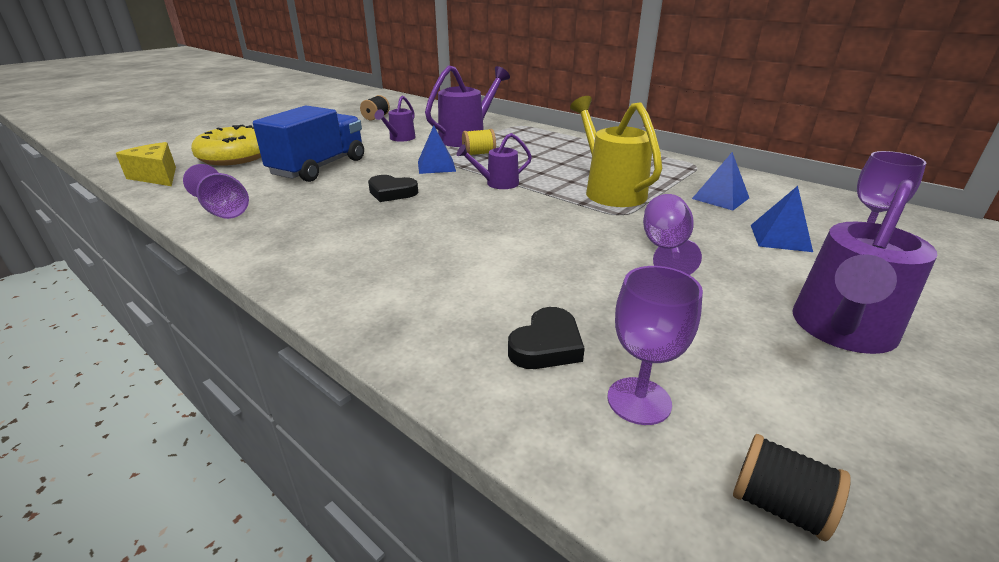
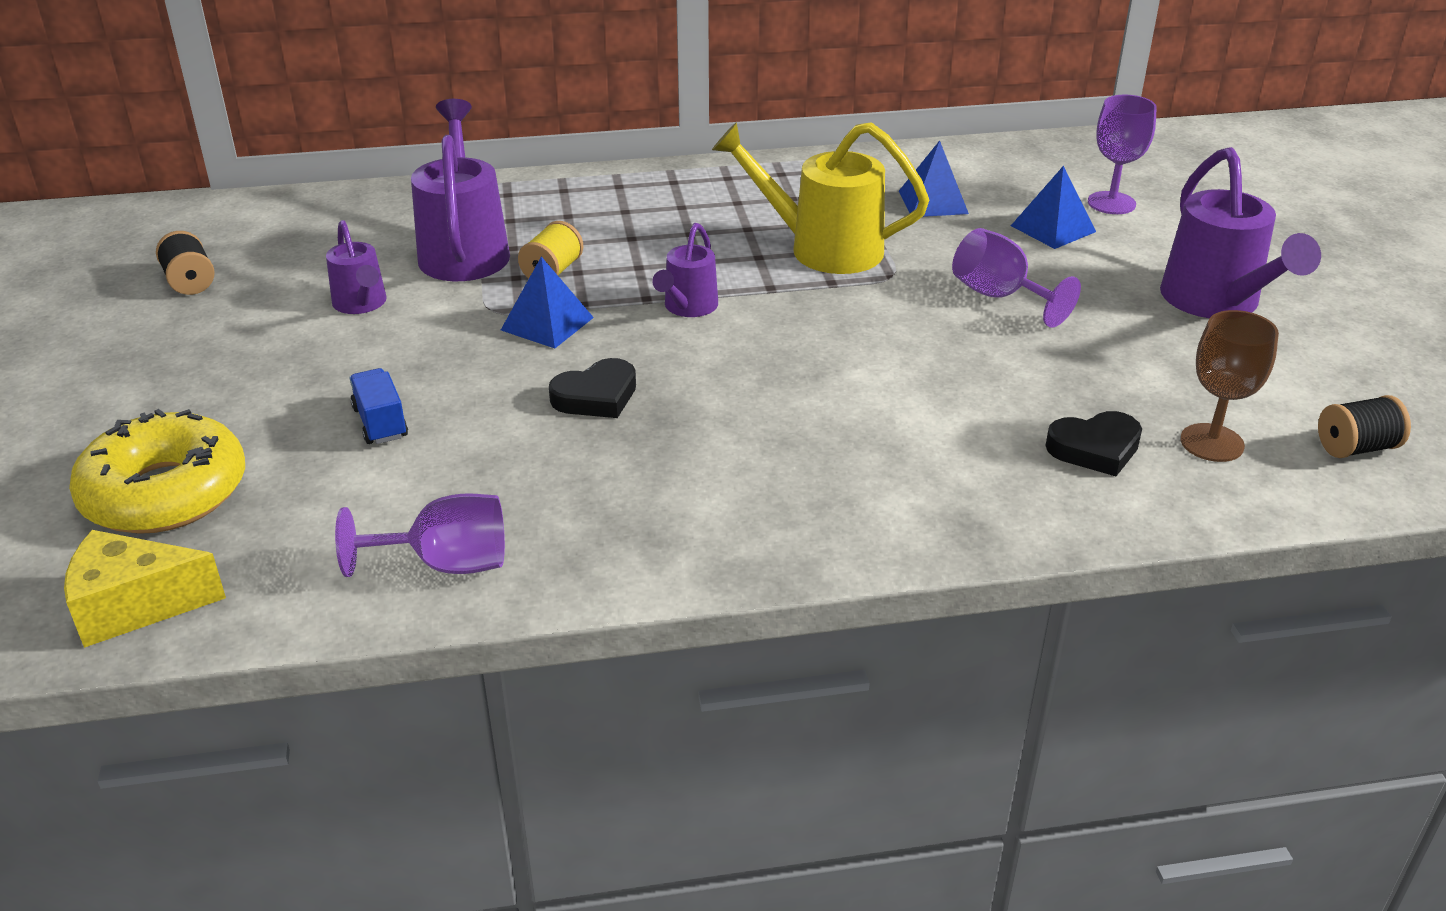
camera: 50 degrees left, 5 degrees up
(319, 167) = (380, 423): blue truck -> blue truck, size x0.44
(546, 345) = (1095, 449): black heart -> black heart turned 90 degrees clockwise
(639, 401) = (1212, 443): purple goblet -> brown goblet

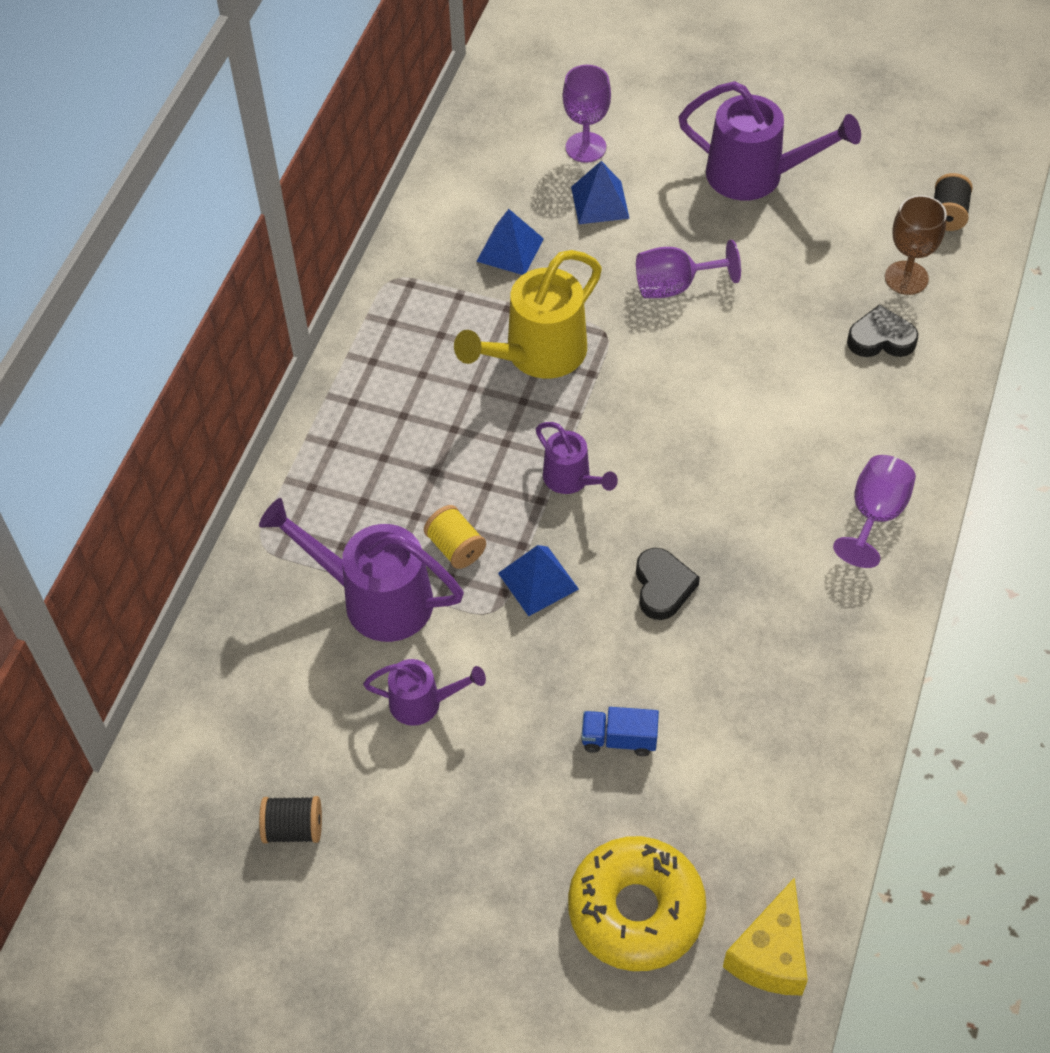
camera: 60 degrees left, 20 degrees up
(447, 564) = (818, 747): purple goblet -> purple goblet (875, 515)
(1095, 449) = (881, 338): black heart -> black heart turned 105 degrees counterclockwise

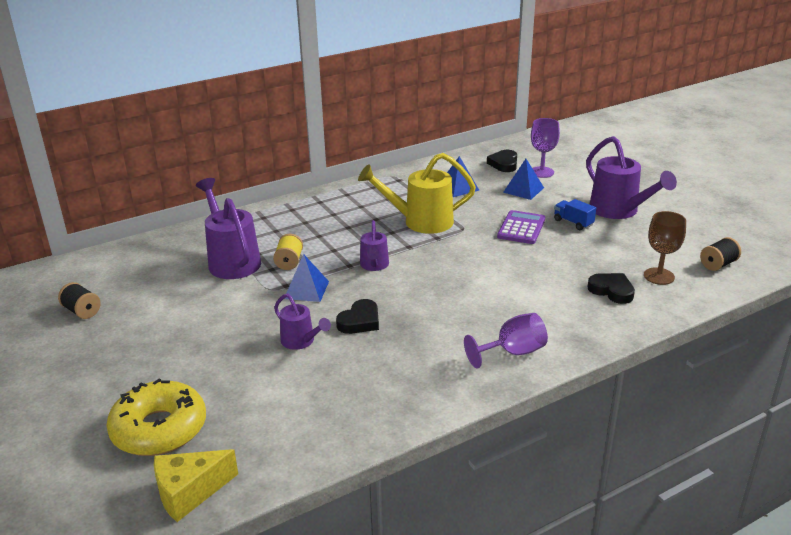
camera: 40 degrees right, 25 degrees down
(423, 703) = (195, 302): purple watering can -> purple watering can (301, 341)
(517, 158) = (504, 164): none -> black heart
(619, 739) = (254, 362): blue truck -> blue truck (573, 222)
(674, 286) = (521, 228): purple goblet -> purple calculator

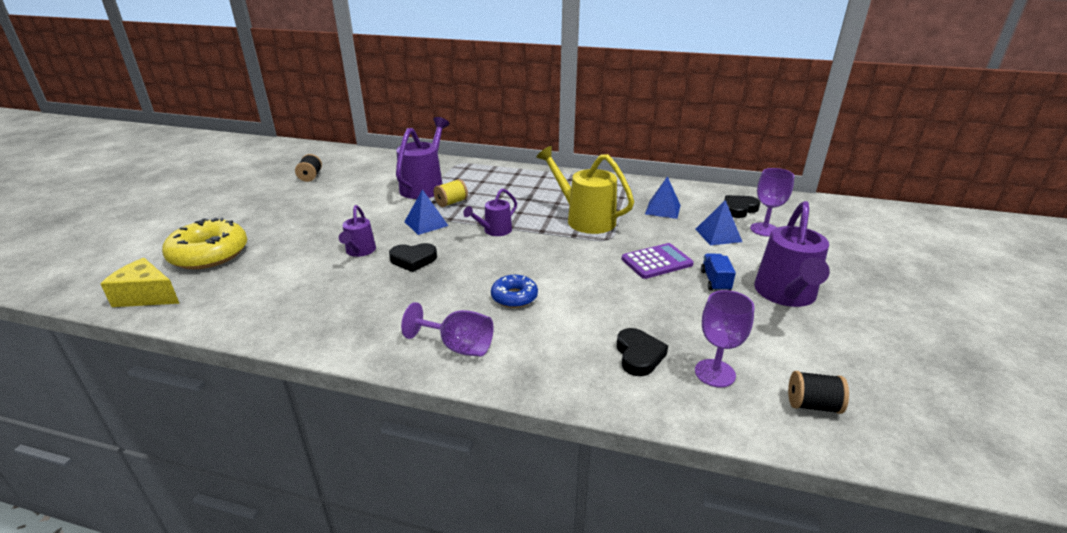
camera: 45 degrees right, 0 degrees up
(483, 302) = (514, 297): none -> blue donut
(659, 276) = (715, 373): brown goblet -> purple goblet

